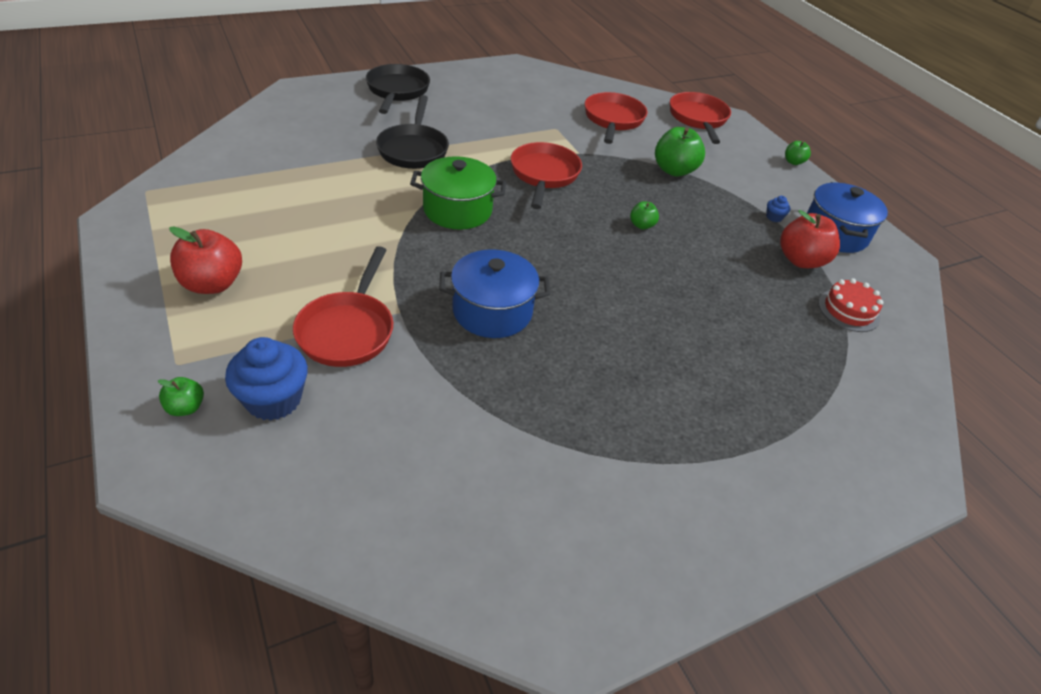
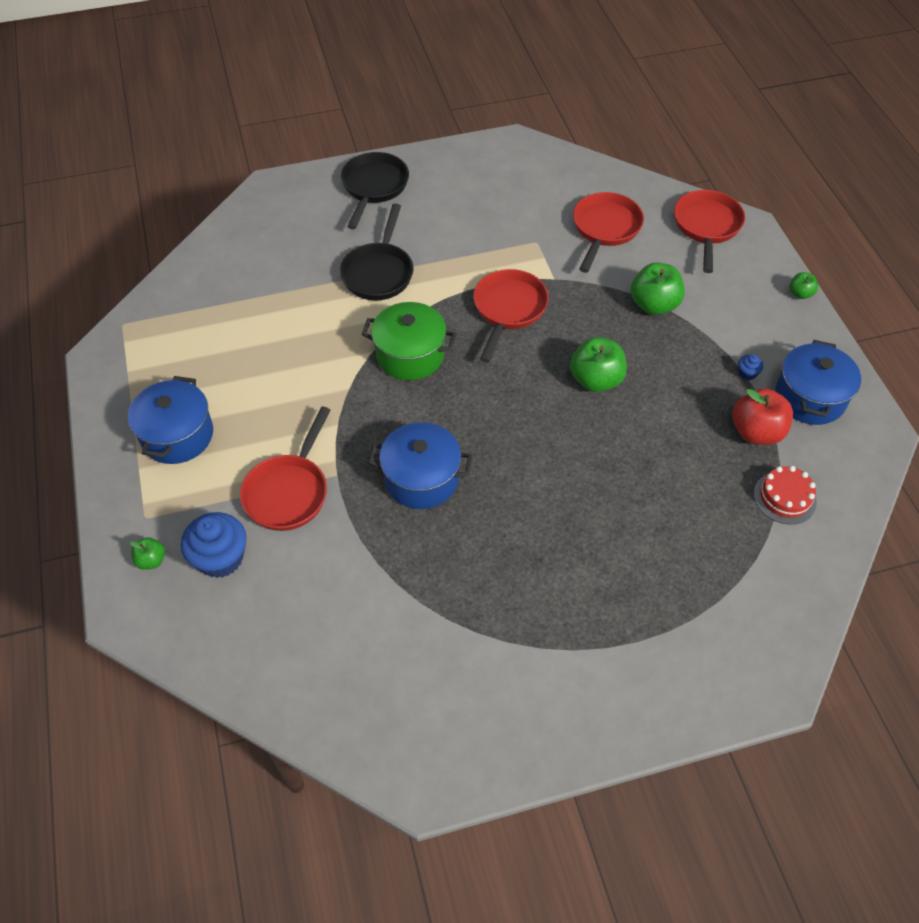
camera: 15 degrees right, 10 degrees up
(212, 284) = (177, 435): red apple -> blue pot
(641, 225) = (596, 380): green apple -> green apple, size x1.91

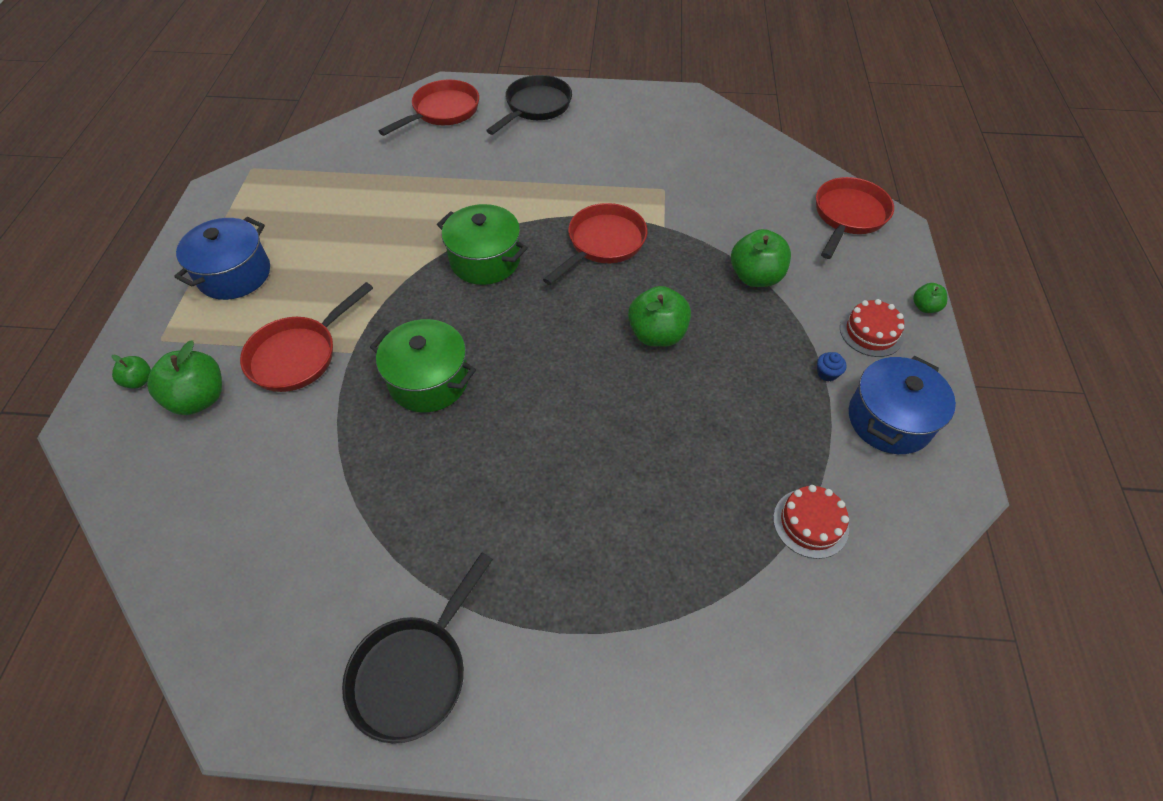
camera: 20 degrees right, 0 degrees up
(220, 558) = (199, 398): blue cupcake -> green apple
(379, 273) = (498, 180): black pan -> black pan (414, 672)
(421, 479) = (429, 380): blue pot -> green pot
(605, 229) = (739, 193): red pan -> red pan (442, 111)
(756, 432) = (809, 439): red apple -> none
(767, 328) = (871, 332): none -> red cake

